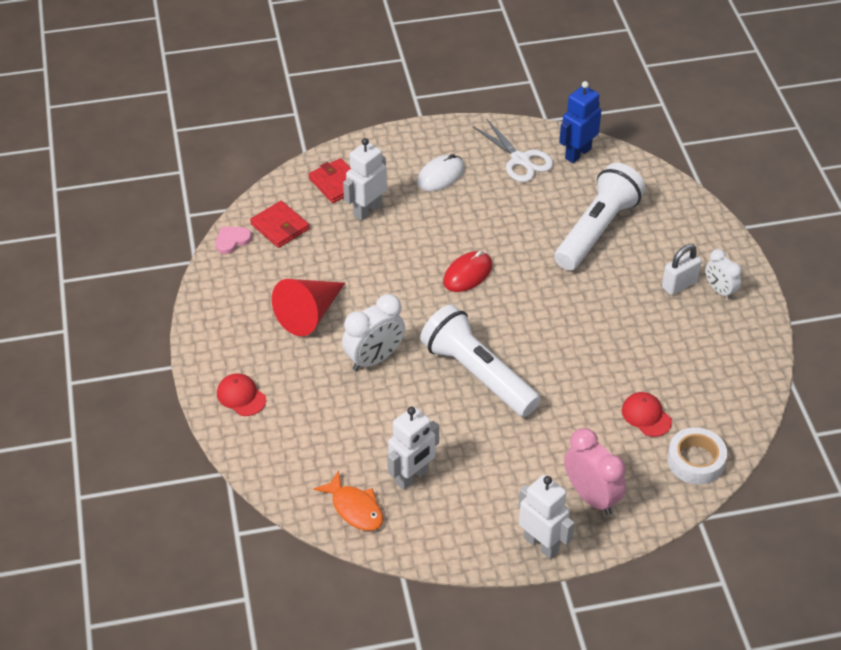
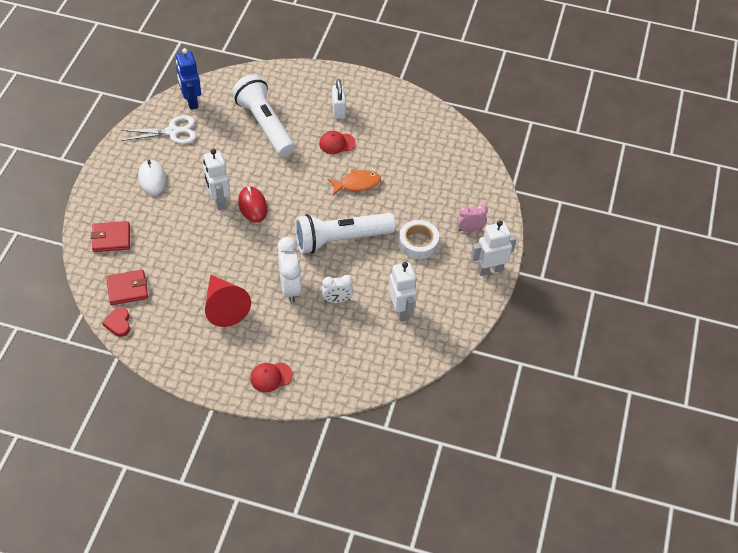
camera: 65 degrees left, 5 degrees up
(232, 241) = (118, 323): pink heart -> red heart
(355, 508) = (407, 352): orange fish -> orange fish (357, 184)
(367, 210) = (152, 233): white robot -> white robot (218, 200)
(592, 497) = (470, 229): pink clock -> pink clock, size x0.63
(646, 416) = (427, 175): red cap -> red cap (337, 143)
(695, 461) = (473, 170): white tape -> white tape (418, 243)
(720, 290) = (356, 95): white clock -> white clock (337, 300)

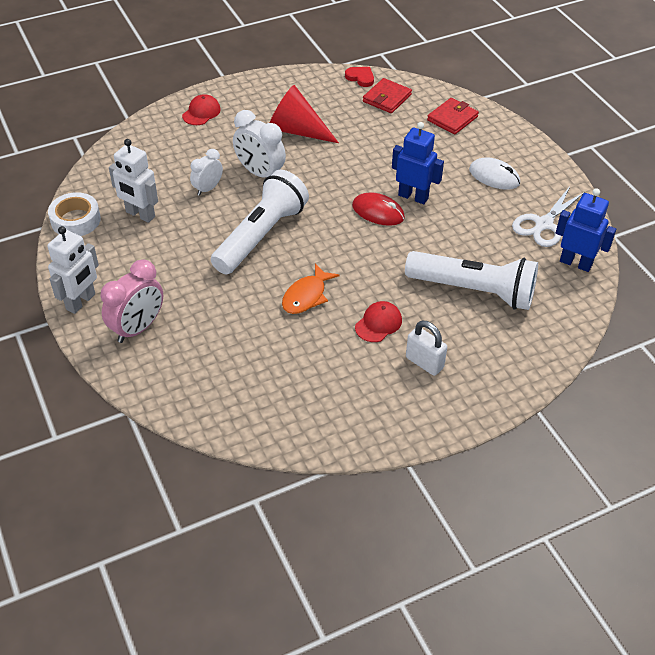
camera: 140 degrees right, 5 degrees down
(218, 200) = (413, 196): white robot -> blue robot
(418, 243) = (181, 280): white tape -> white tape (75, 220)
(470, 229) = (138, 328): pink clock -> pink clock, size x1.60

